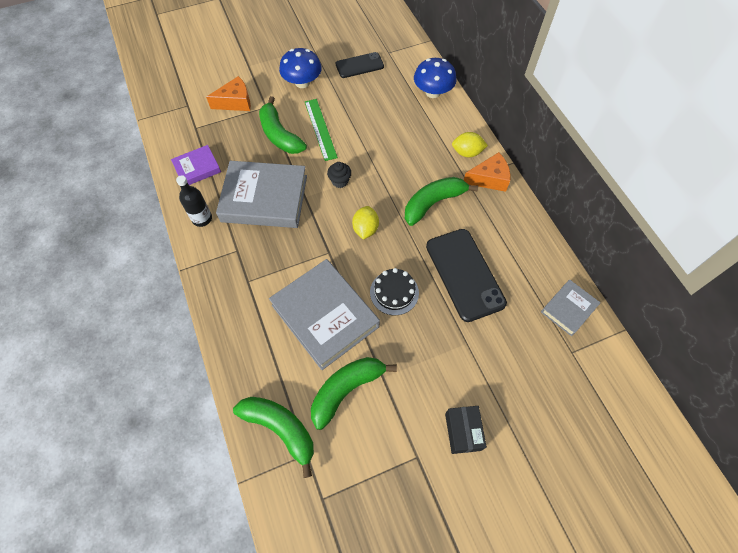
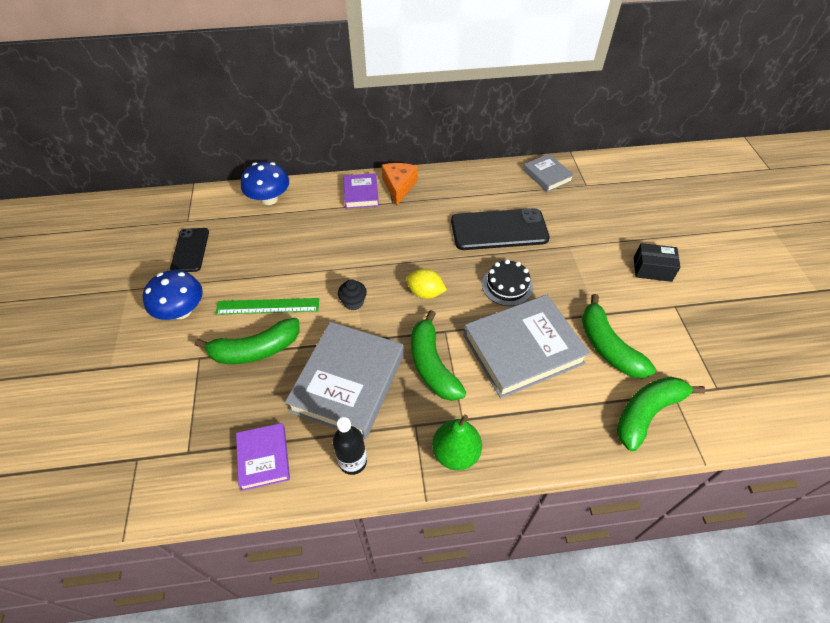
camera: 75 degrees left, 10 degrees down
(218, 282) = (455, 453): none -> green pear
(235, 102) = (169, 393): orange cheese -> none
(433, 203) = (412, 232): green banana -> green banana (432, 365)
(467, 152) = (361, 193): yellow lemon -> purple book

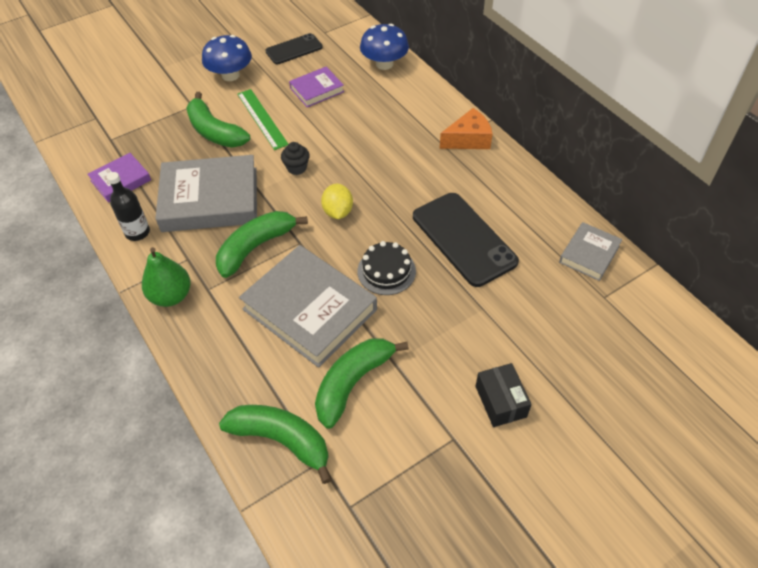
camera: 65 degrees right, 0 degrees up
(361, 193) = (437, 117): purple book -> purple book (317, 90)

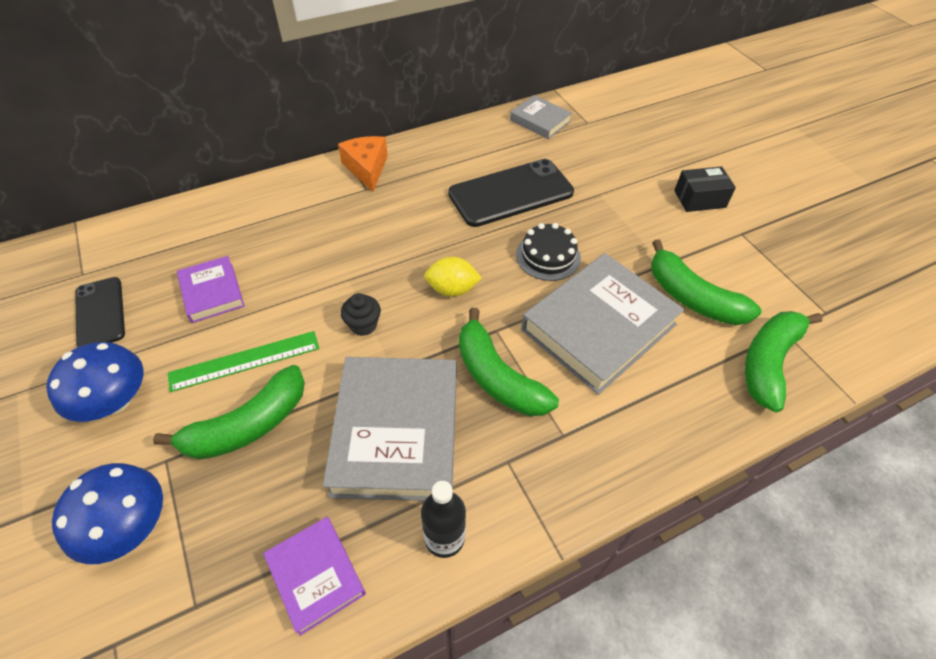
camera: 85 degrees left, 0 degrees up
(171, 296) = (573, 482): green pear -> none
(384, 64) = (196, 219): blue mushroom -> blue mushroom (129, 526)

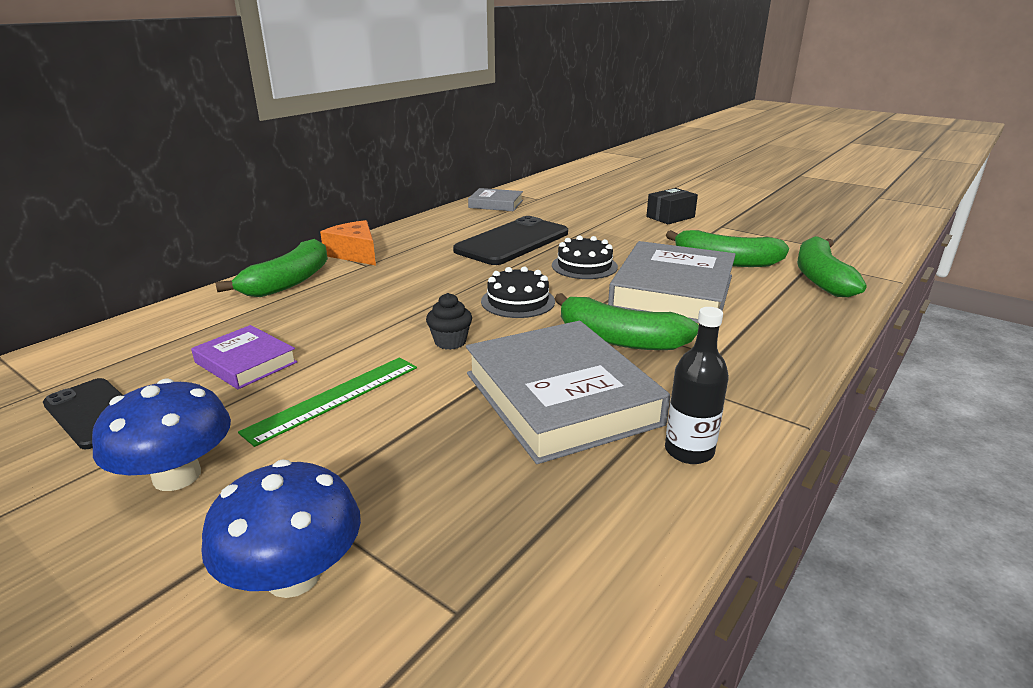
camera: 25 degrees left, 25 degrees down
(248, 425) = (384, 442): green banana -> green banana (289, 282)
(316, 575) = (585, 527): purple book -> none
(452, 289) = (518, 301): yellow lemon -> black cake

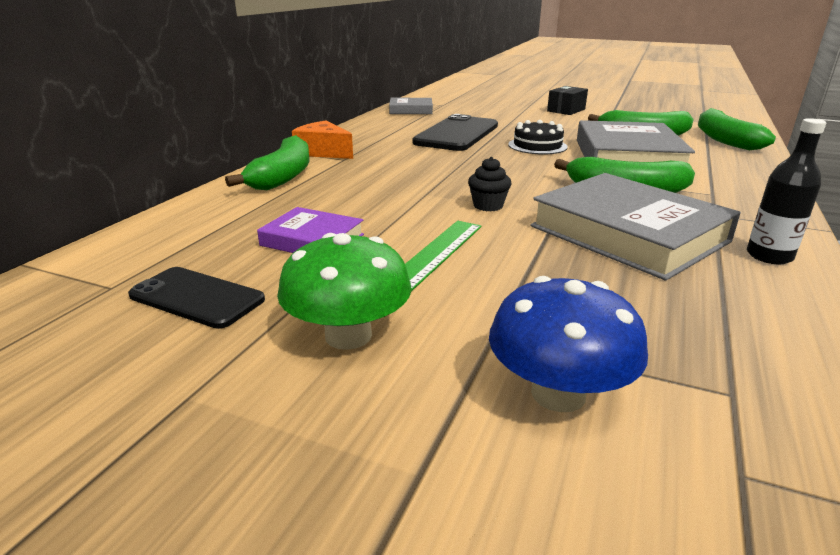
camera: 15 degrees left, 0 degrees up
(177, 476) = (348, 335): blue mushroom -> green mushroom
(518, 301) = (511, 173): black cake -> none

